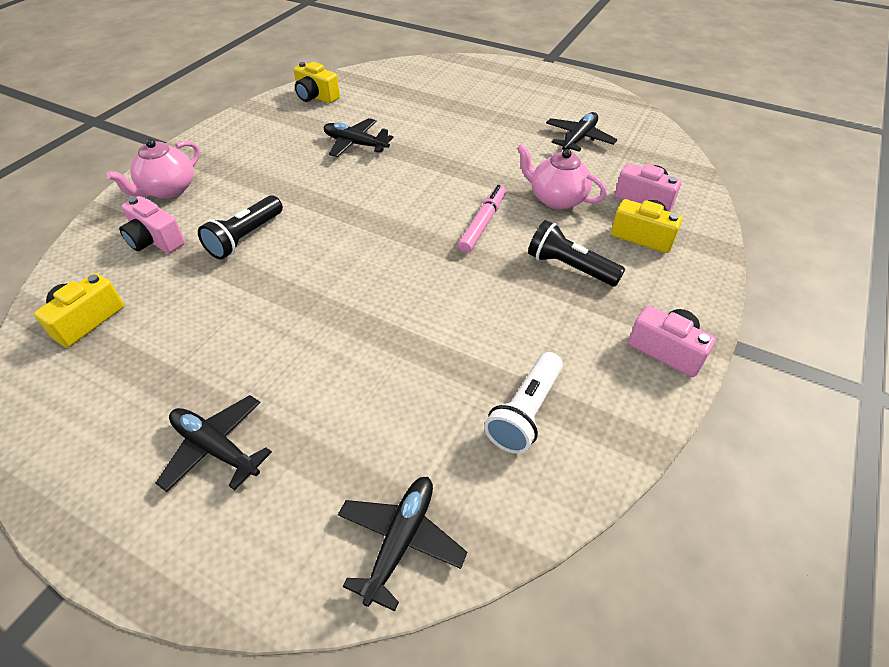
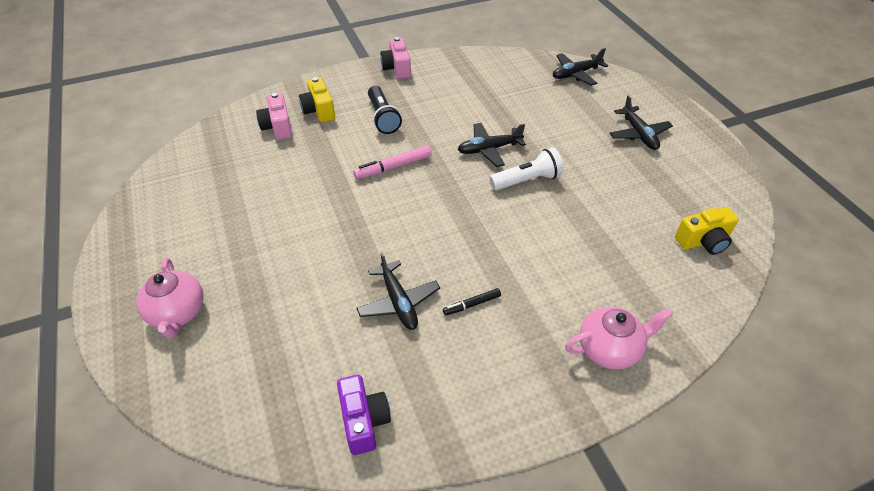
camera: 140 degrees left, 0 degrees up
(155, 240) = (638, 288): pink camera -> none
(245, 237) = (564, 249): black flashlight -> none
(298, 166) = (472, 304): none -> black marker
(316, 97) = (364, 421): yellow camera -> purple camera
(525, 412) = (487, 81): white flashlight -> white flashlight (527, 180)
(556, 199) = (325, 157): pink teapot -> pink teapot (177, 313)
(579, 139) = (229, 192): black plane -> black plane (489, 149)

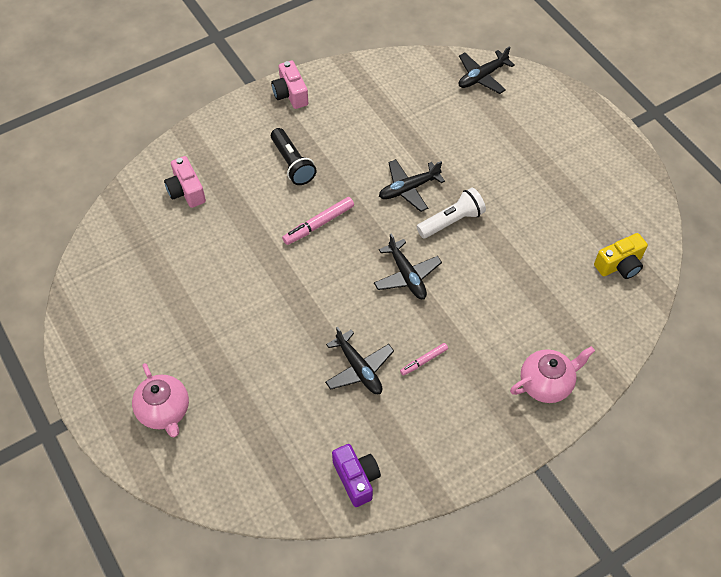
camera: 10 degrees left, 10 degrees up
(319, 110) = (223, 163): yellow camera -> none
(472, 304) = (424, 361): black marker -> pink marker
(638, 134) = (553, 149): black plane -> black plane (407, 275)

